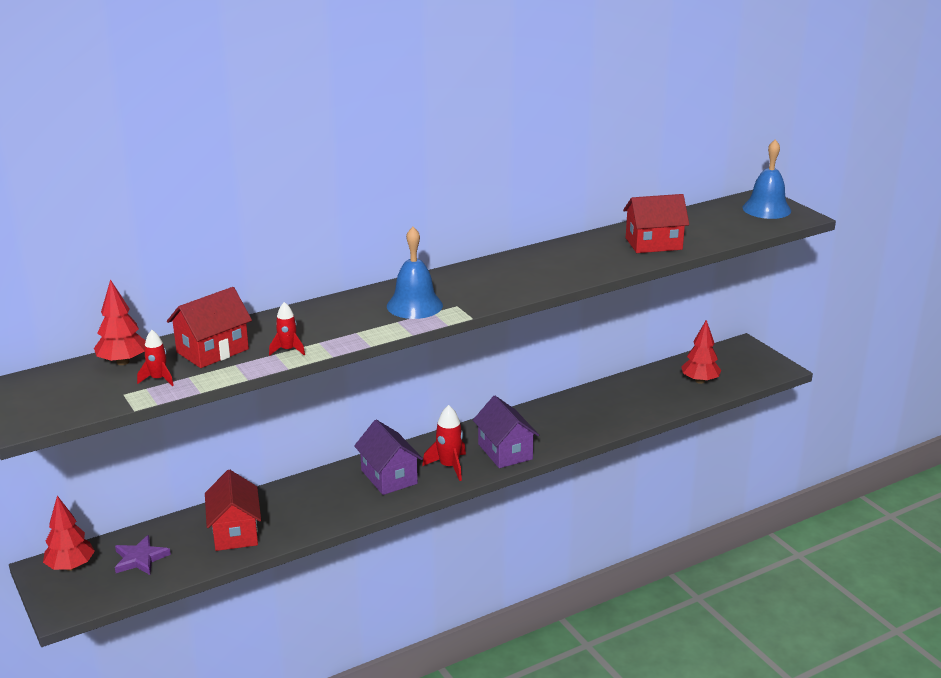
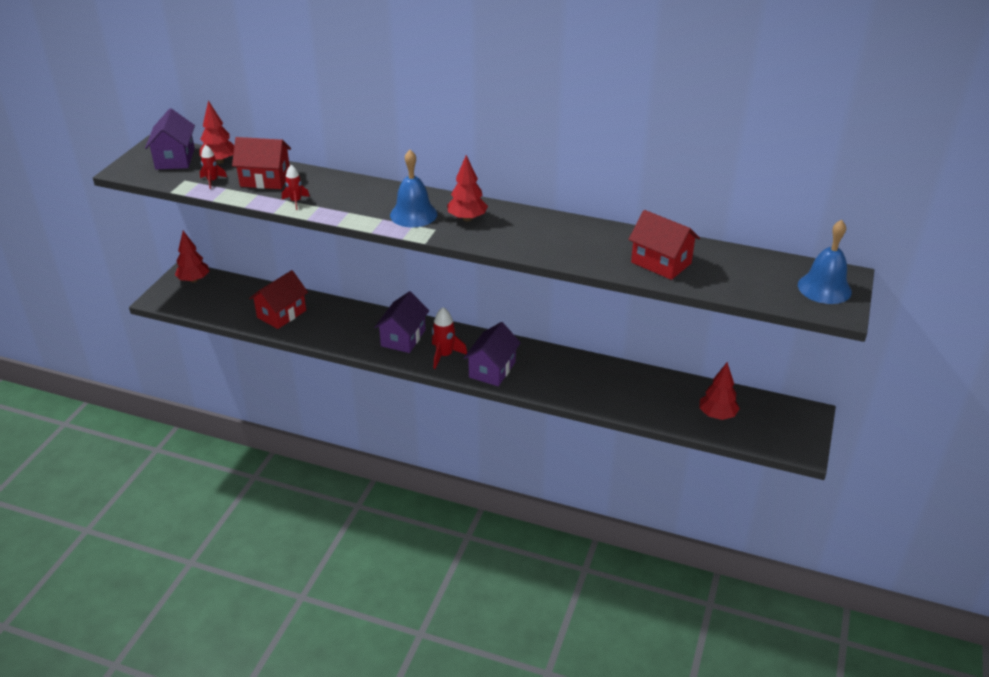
camera: 50 degrees right, 10 degrees up
(63, 385) = (175, 159): none -> purple house
(140, 558) = (223, 297): purple star -> none
(463, 286) = (467, 218): none -> red tree

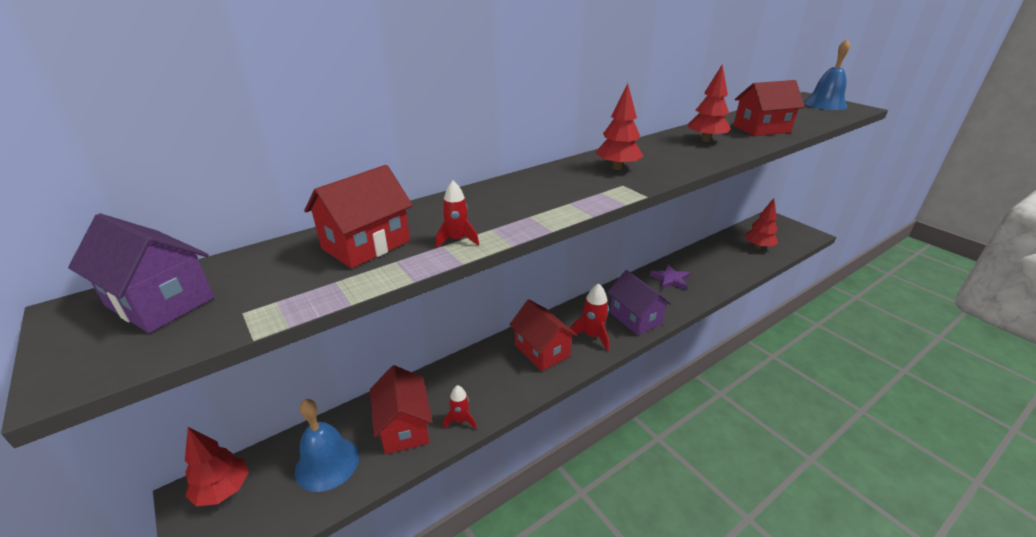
camera: 55 degrees left, 5 degrees down
(212, 181) = (295, 287): red rocket -> red rocket (460, 420)
(219, 161) = (251, 265): red tree -> red tree (705, 140)
(403, 338) = (542, 350): purple house -> red house
(413, 214) = (579, 186): blue bell -> blue bell (327, 463)
(577, 372) = (670, 279): none -> purple star

